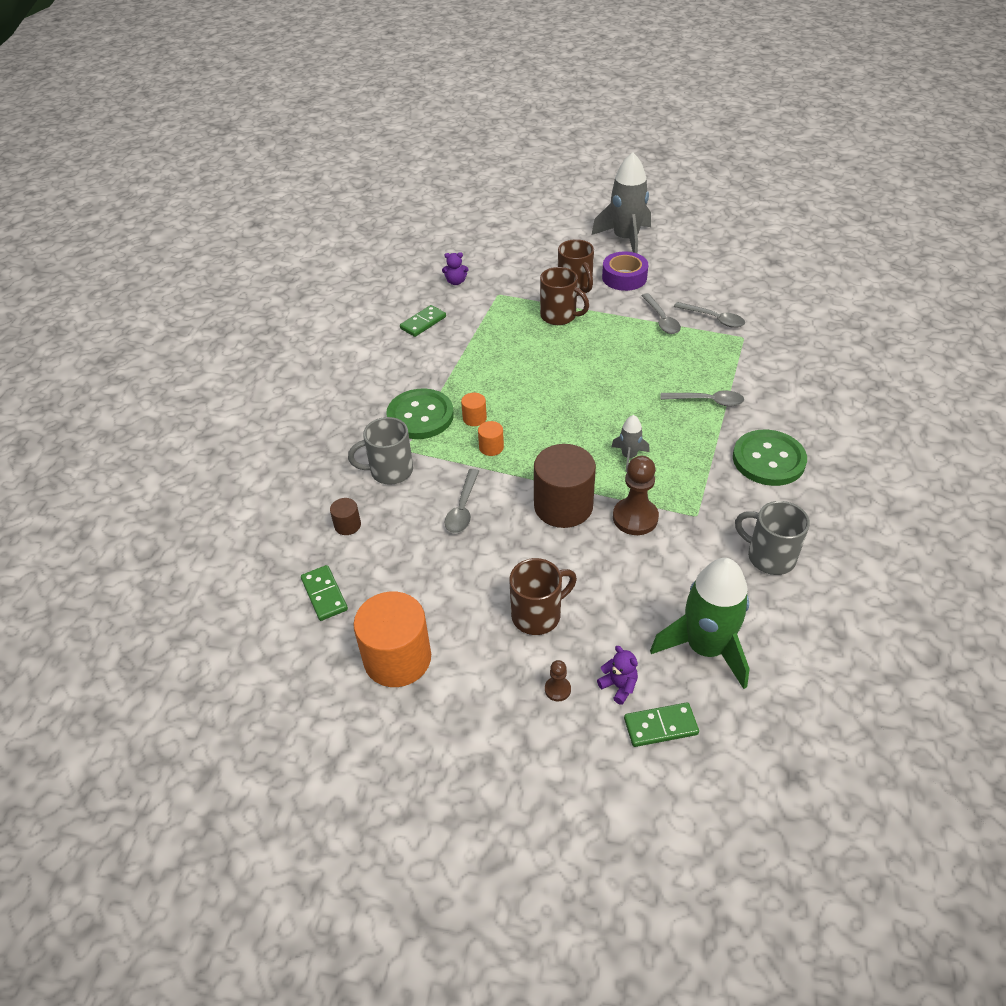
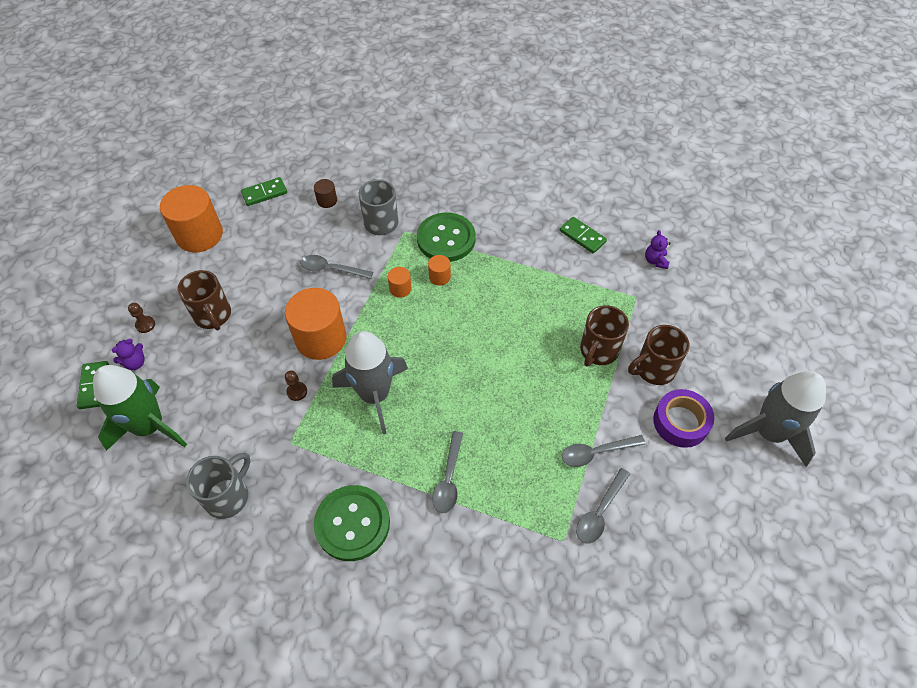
camera: 90 degrees right, 10 degrees up
(563, 506) = (321, 338): brown cylinder -> orange cylinder
(629, 456) = (375, 395): grey rocket -> grey rocket, size x2.11
(635, 518) = (297, 391): brown pawn -> brown pawn, size x0.50

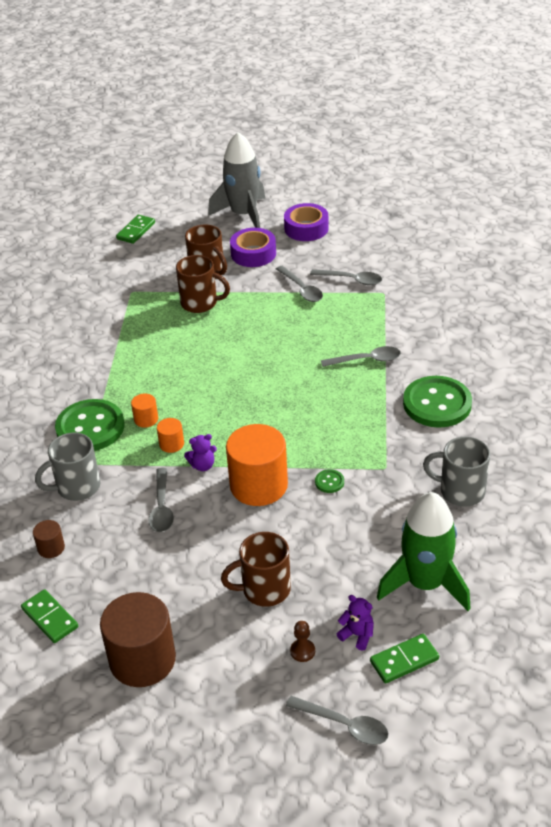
camera: 105 degrees left, 15 degrees down
(73, 332) = (344, 725): none -> grey spoon
(199, 235) = (142, 659): orange cylinder -> brown cylinder
(213, 316) = (264, 589): brown mug -> brown mug turned 150 degrees counterclockwise
(297, 391) = (329, 482): brown pawn -> green button
(375, 395) = (307, 426): grey rocket -> none
(582, 236) = (63, 334): green domino -> green domino (136, 231)
(655, 261) = (83, 286): purple teddy bear -> purple teddy bear (202, 465)
(725, 495) = (306, 228): none -> purple tape

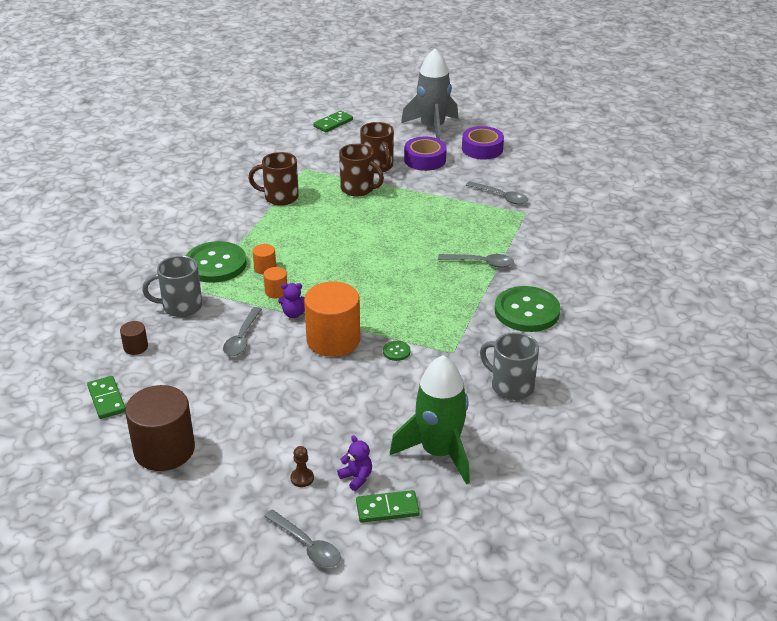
camera: 15 degrees right, 5 degrees down
(264, 589) = (295, 422): brown mug -> brown mug (280, 197)
(301, 289) = (452, 195): grey spoon -> none

